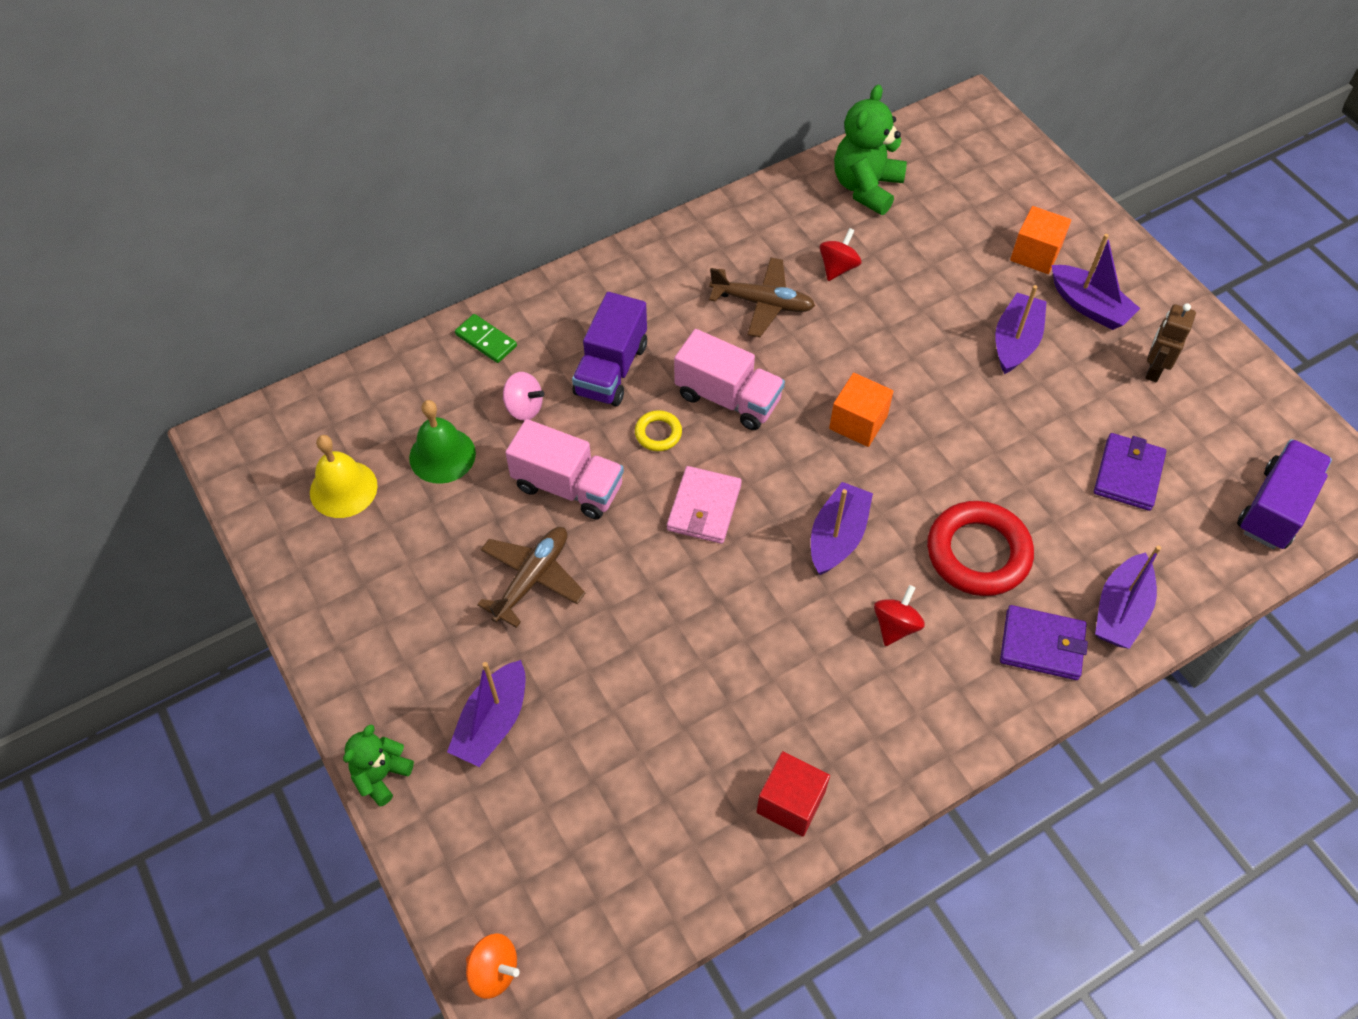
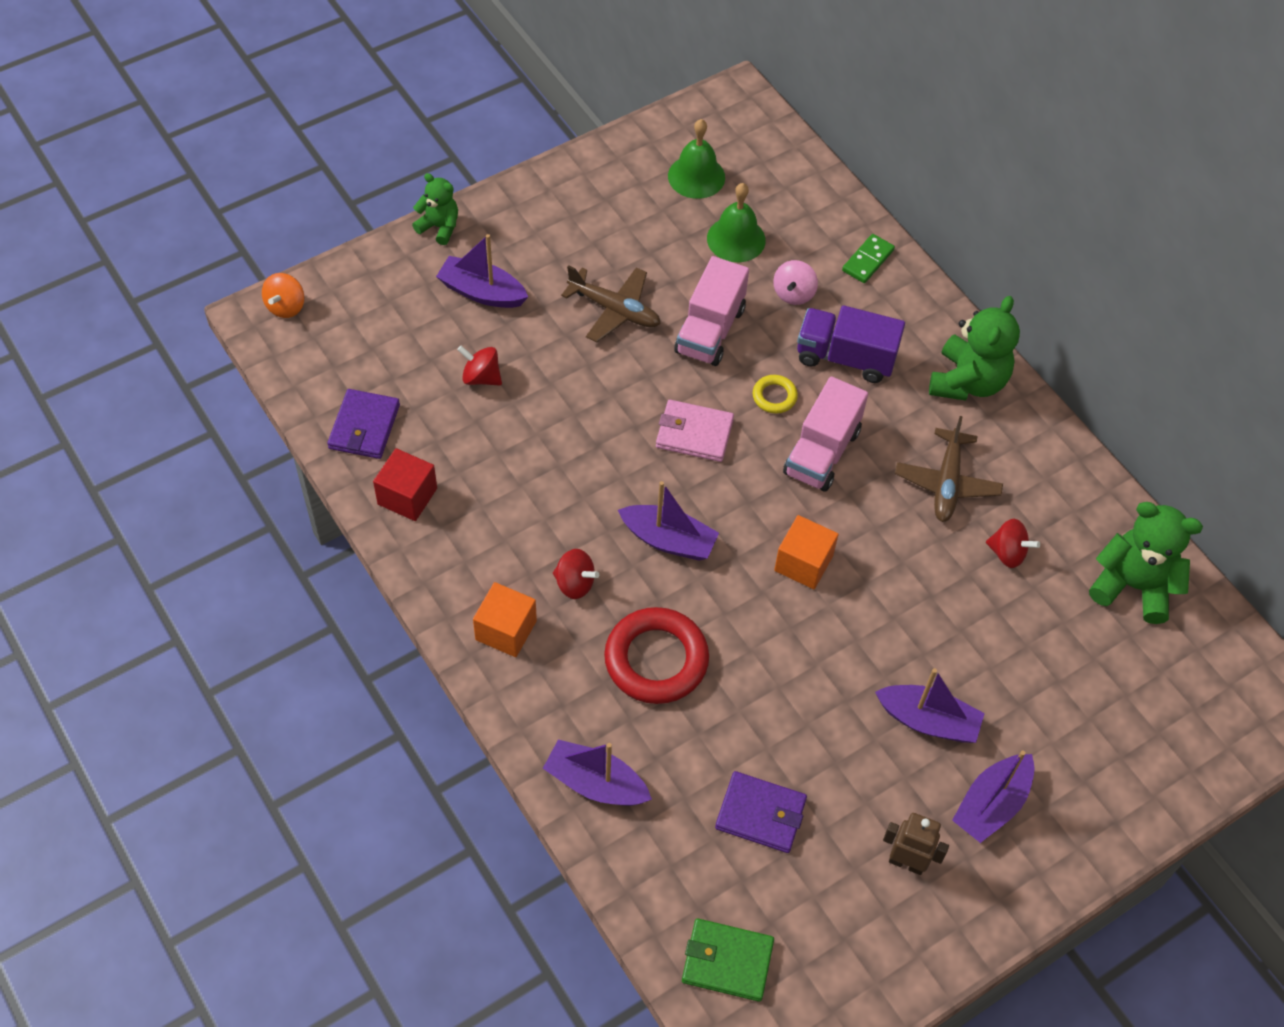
camera: 85 degrees right, 0 degrees up
(343, 489) = (696, 176): yellow bell -> green bell
(621, 722) = (481, 377): none -> red spinning top
(645, 275) = (967, 381): none -> green teddy bear
(1035, 254) = (1062, 755): orange cube -> orange cube (506, 630)
(1042, 645) = (557, 706): purple wallet -> purple wallet (364, 427)
(1274, 508) = (727, 961): purple truck -> green wallet

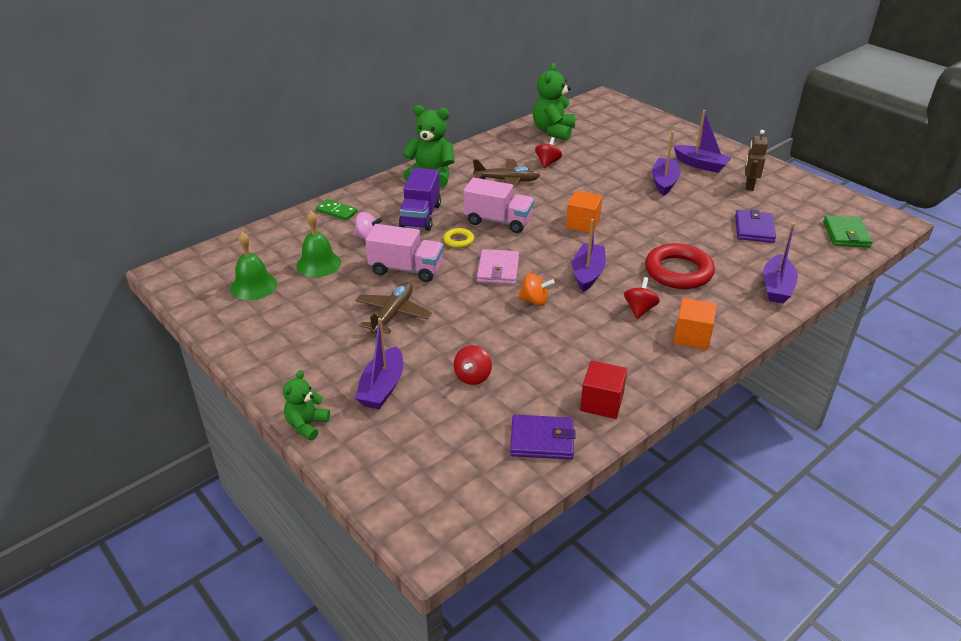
camera: 95 degrees left, 20 degrees down
(286, 306) = (415, 523): orange spinning top -> orange spinning top (534, 301)

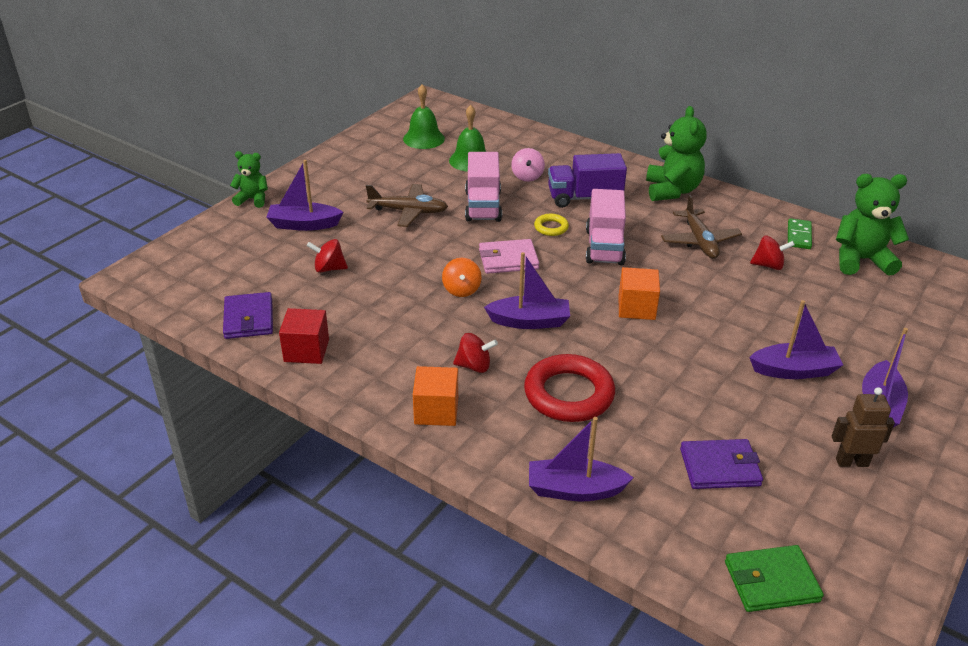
camera: 75 degrees right, 0 degrees up
(336, 211) = (564, 151): green domino -> green domino (799, 236)

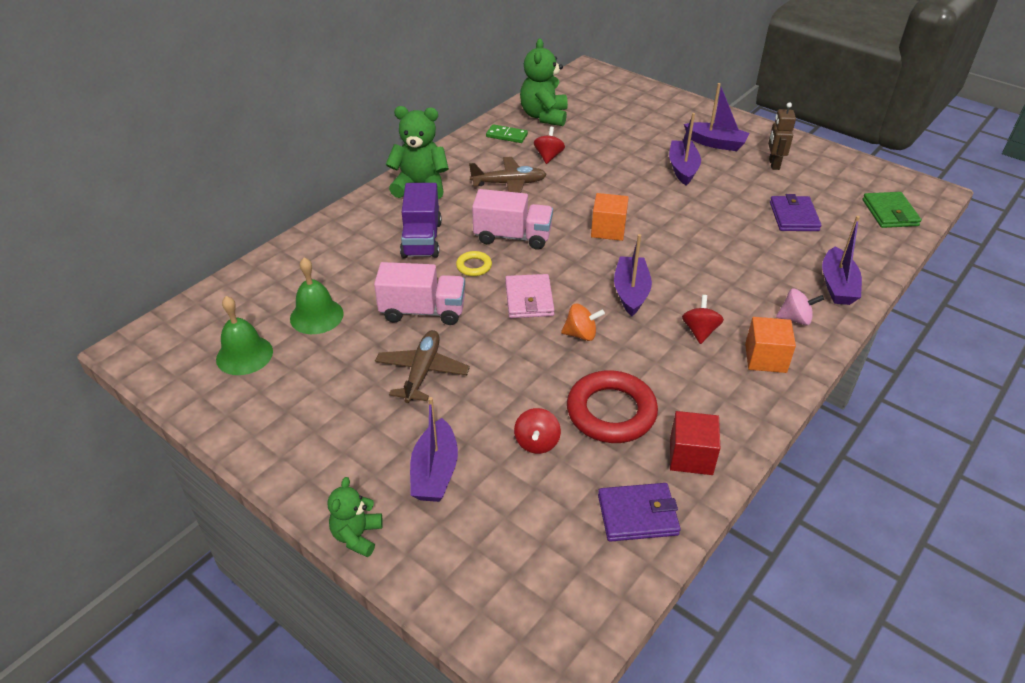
camera: 85 degrees left, 5 degrees up
(527, 176) = (367, 274): pink spinning top -> pink spinning top (795, 319)
(568, 394) = (728, 278): red ring -> red ring (611, 412)

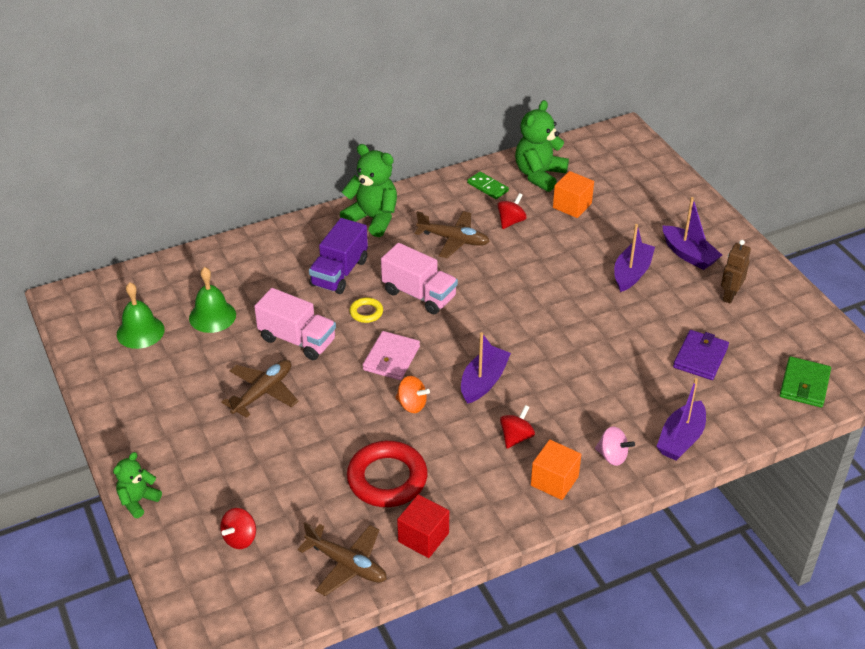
camera: 25 degrees right, 0 degrees up
(435, 472) = (221, 475): purple boat -> none
(537, 442) = (311, 481): red spinning top -> red spinning top (240, 538)
(608, 229) = (510, 314): orange cube -> orange cube (572, 205)
(637, 514) = (347, 564): purple wallet -> brown plane

